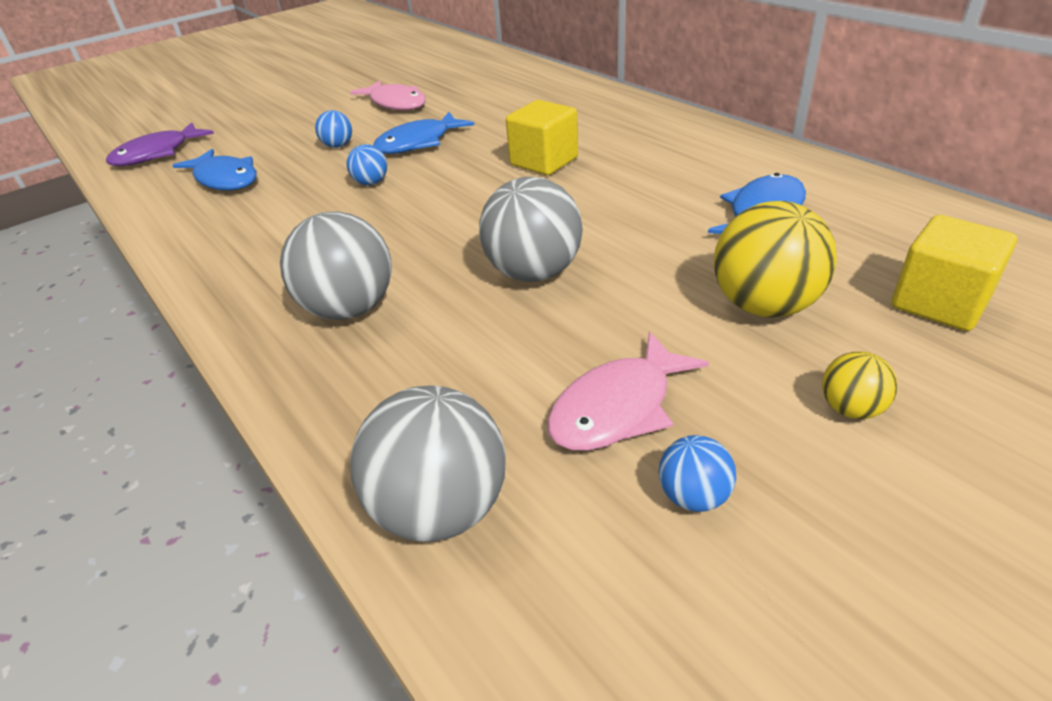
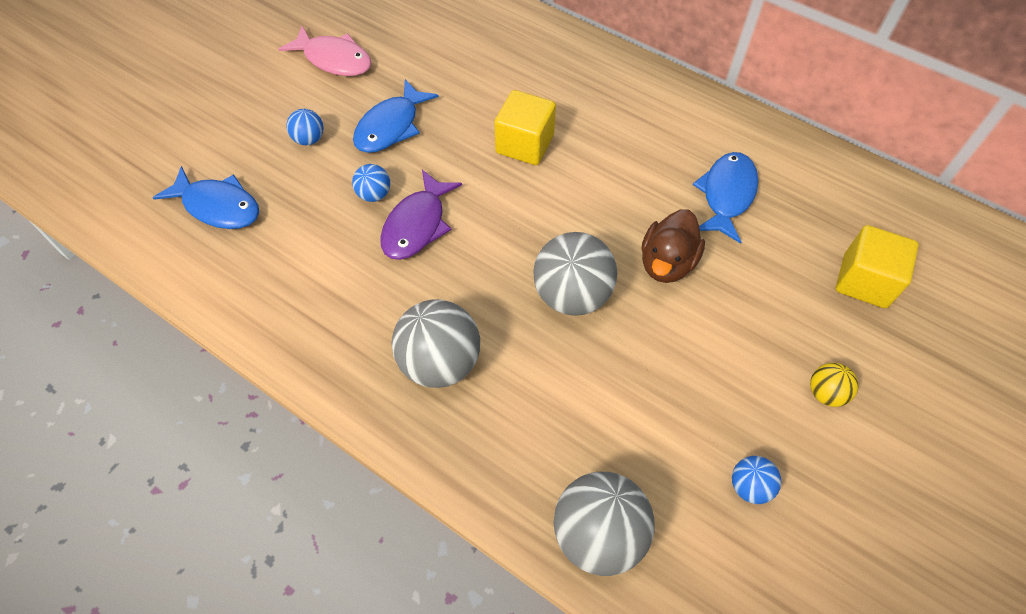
camera: 20 degrees left, 20 degrees up
(157, 154) = (111, 173): purple fish -> purple fish (417, 225)
(618, 407) = (681, 423): pink fish -> none
(663, 259) = (667, 263): none -> brown duck
(764, 305) = (752, 303): yellow ball -> none

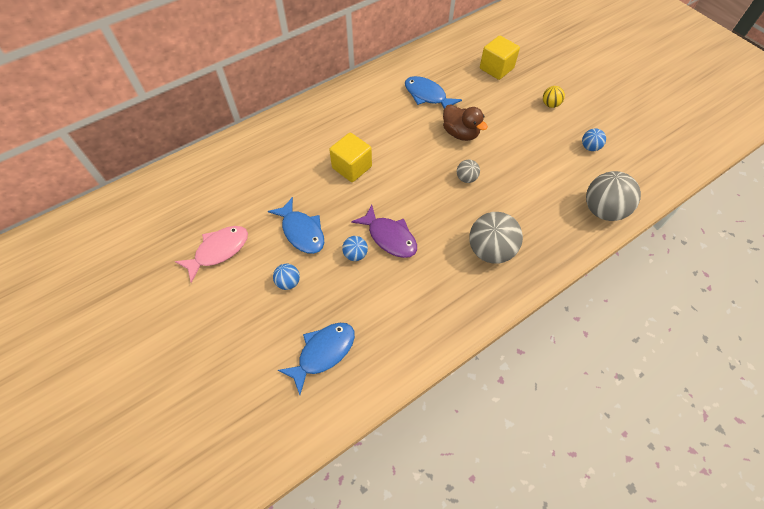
camera: 70 degrees left, 0 degrees up
(572, 295) = (466, 178): grey ball -> grey ball, size x0.50

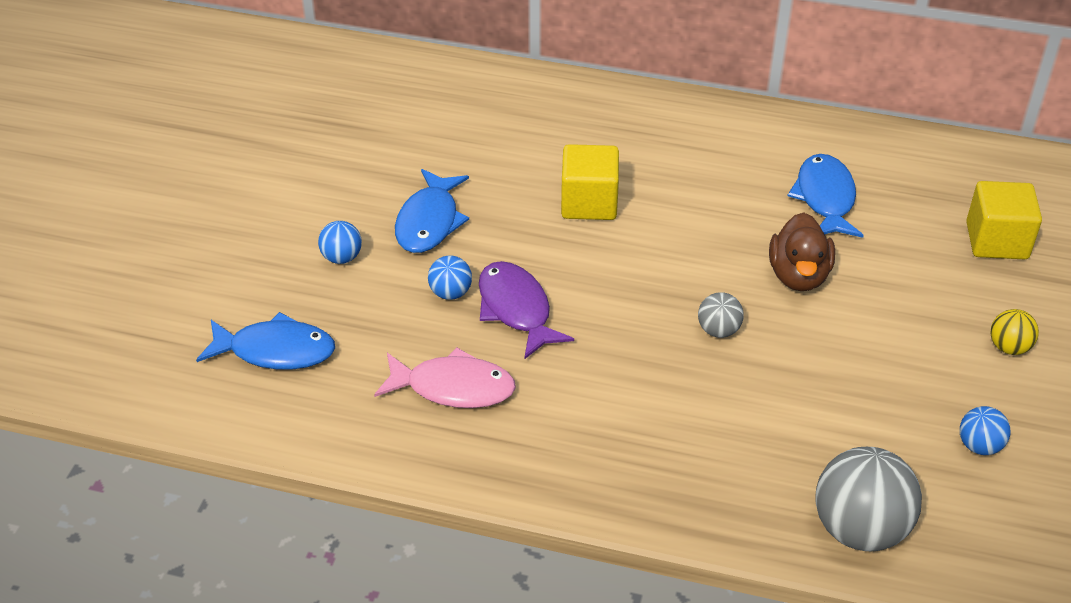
camera: 50 degrees right, 15 degrees down
(219, 251) = (321, 170): pink fish -> pink fish (453, 387)
(389, 237) = (516, 309): purple fish -> purple fish turned 150 degrees clockwise
(490, 250) = (616, 429): grey ball -> none

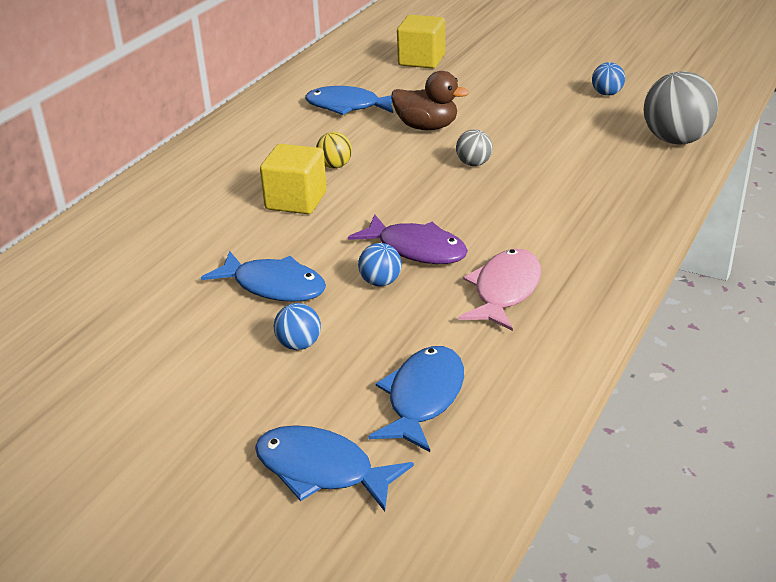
camera: 75 degrees left, 10 degrees down
(181, 304) = (322, 470): none -> blue fish
(516, 309) = (416, 249): purple fish -> purple fish turned 135 degrees counterclockwise
(1009, 347) = (522, 72): yellow ball -> yellow ball (335, 166)

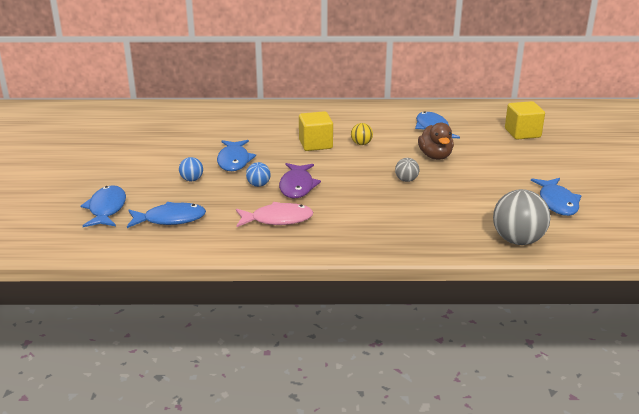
camera: 60 degrees right, 5 degrees down
(607, 94) = (557, 202): blue ball -> blue fish

